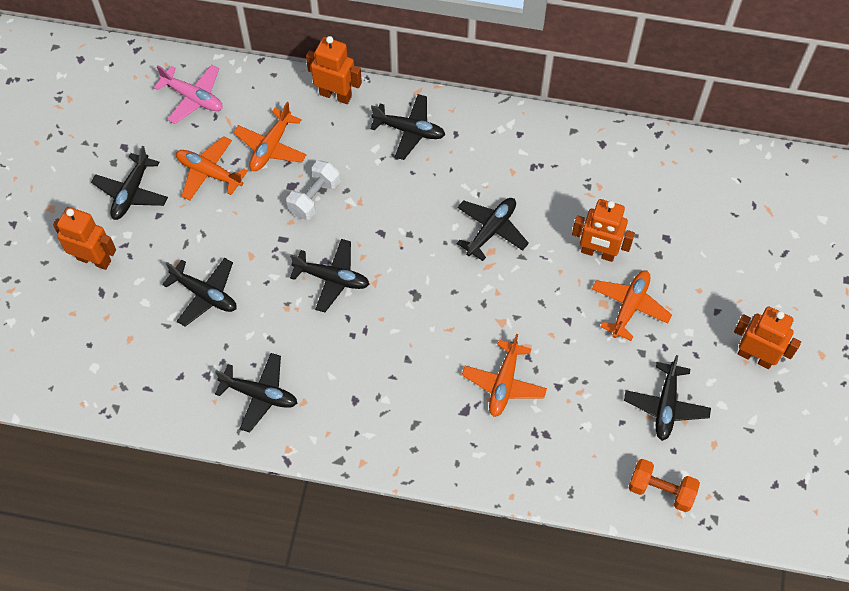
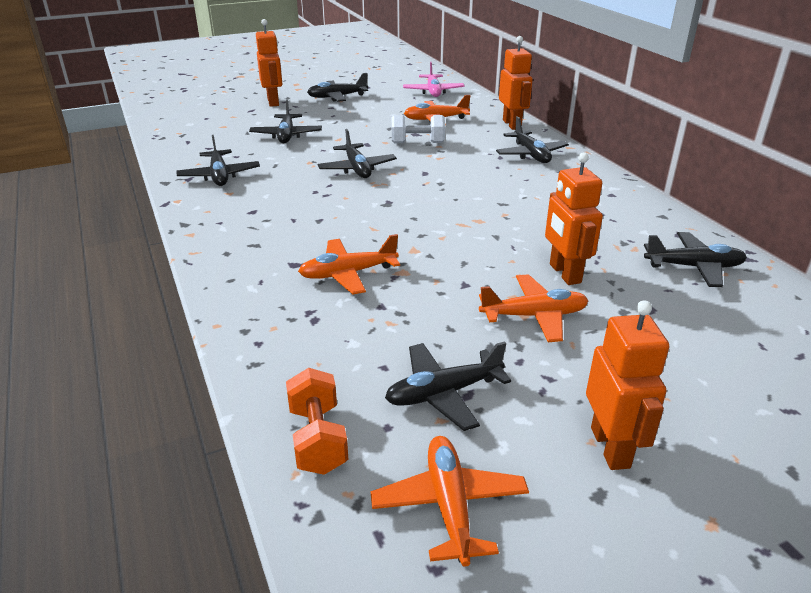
camera: 55 degrees right, 30 degrees down
(209, 173) = (385, 110): orange plane -> orange plane (449, 505)
(491, 230) = (499, 213): black plane -> black plane (693, 267)

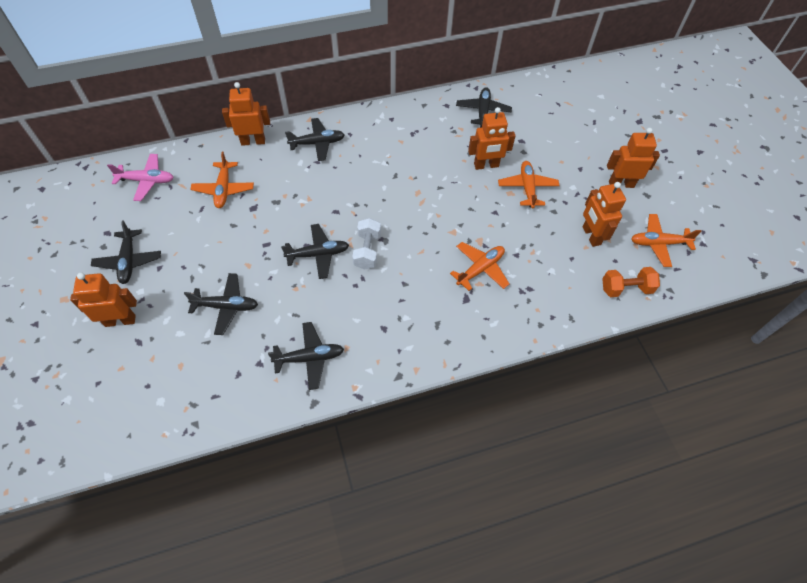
camera: 85 degrees left, 25 degrees up
(348, 274) = (480, 269): orange plane -> orange plane turned 120 degrees counterclockwise
(417, 143) = (274, 208): white dumbbell -> white dumbbell (367, 251)
(443, 393) = (591, 236): black plane -> orange robot

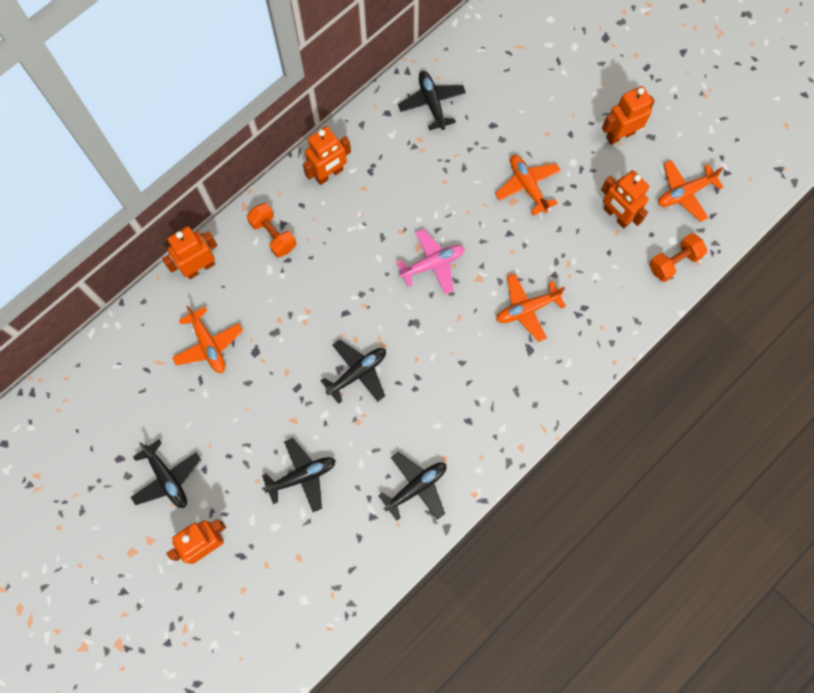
camera: 25 degrees left, 15 degrees up
(146, 181) = (115, 376): pink plane -> pink plane (432, 264)
(317, 143) = (273, 235): black plane -> orange dumbbell
(367, 251) = (405, 344): white dumbbell -> none
(480, 269) = (527, 309): orange plane -> orange plane turned 135 degrees counterclockwise
(486, 165) = (471, 177): orange robot -> orange robot (329, 174)

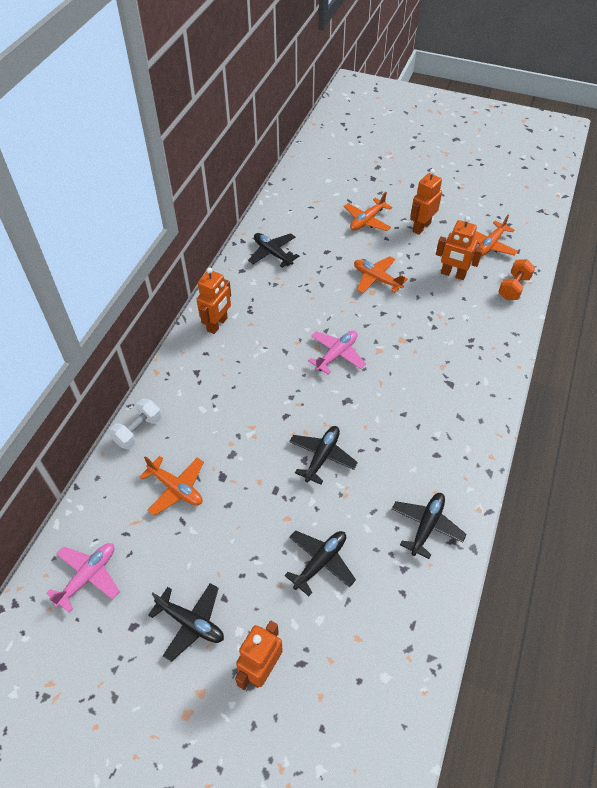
camera: 25 degrees left, 20 degrees down
(100, 396) = (88, 576): none -> pink plane
(199, 267) = (138, 431): orange robot -> white dumbbell
(273, 235) = (193, 383): orange dumbbell -> none
(527, 309) = (429, 357): orange plane -> orange plane (367, 220)

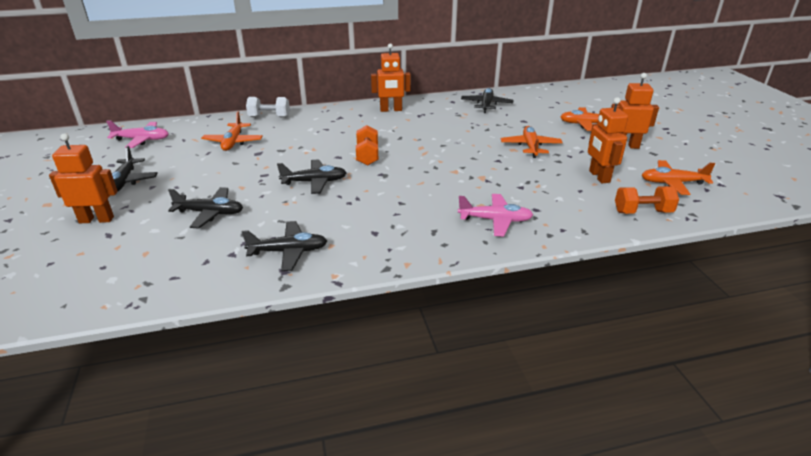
camera: 55 degrees right, 20 degrees down
(302, 393) = (367, 156): none -> orange dumbbell
(336, 354) = (424, 156): pink plane -> pink plane (495, 220)

